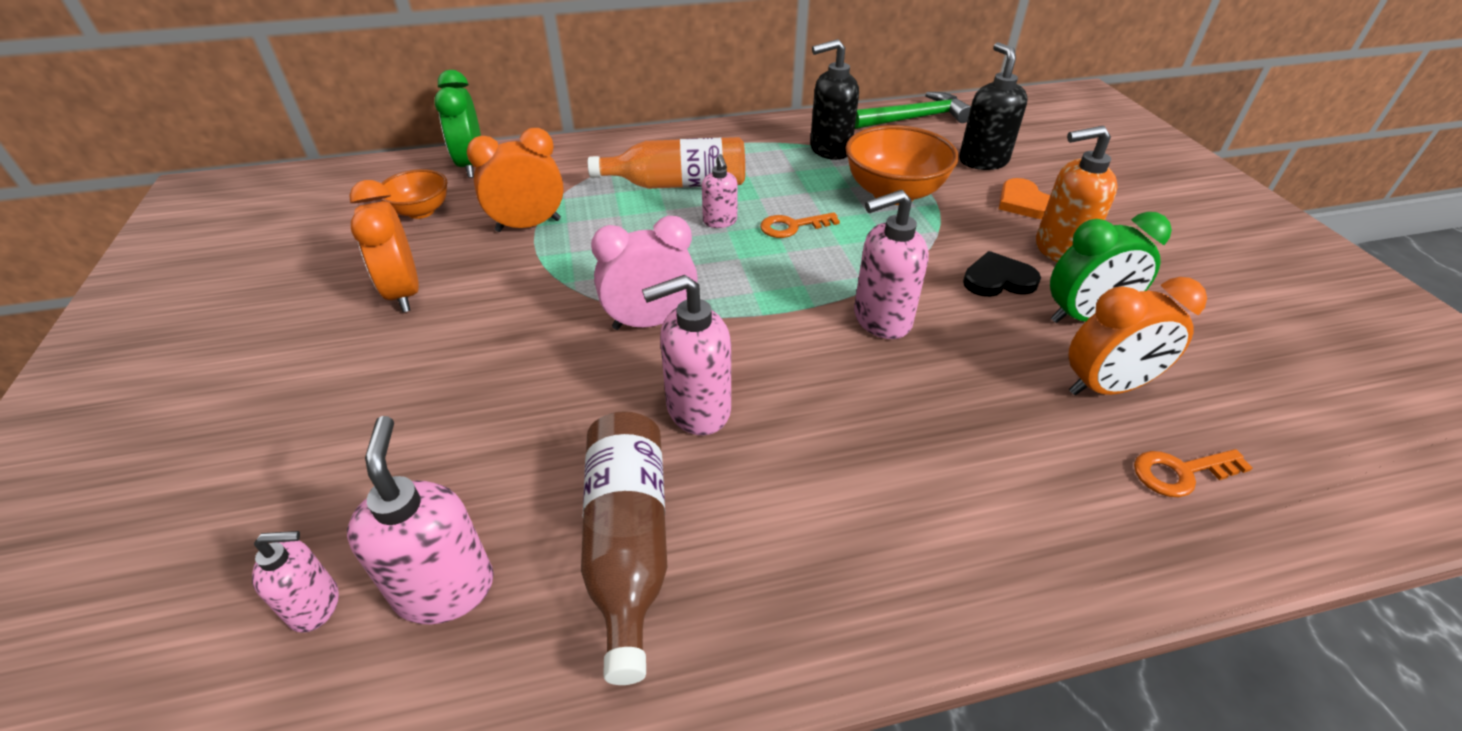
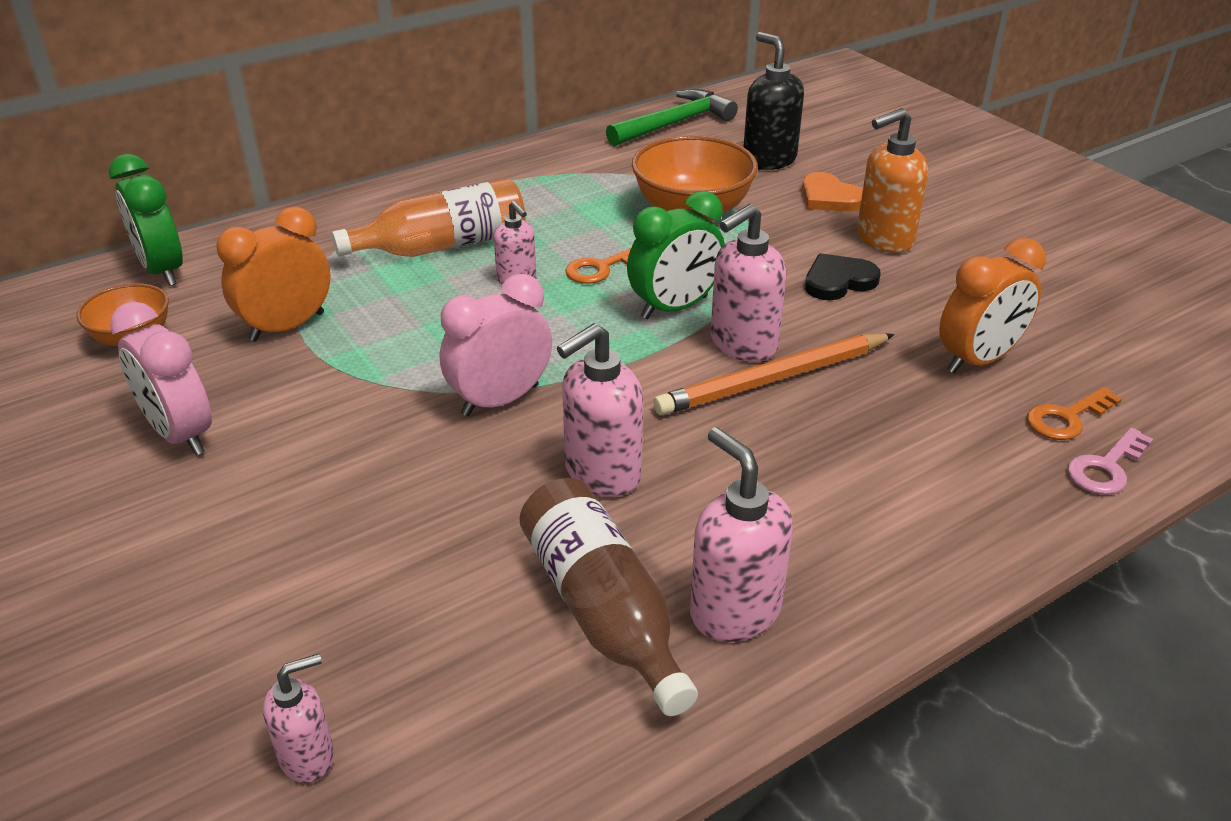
camera: 20 degrees left, 5 degrees down
(404, 293) = (180, 434): orange clock -> pink clock
(445, 588) = (439, 701): pink soap dispenser -> pink soap dispenser (734, 611)
(829, 150) = (597, 175): black soap dispenser -> none
(894, 358) = (773, 379): none -> orange pencil
(1084, 317) = (933, 300): green clock -> green clock (674, 307)
(1206, 541) = (1106, 468): none -> pink key

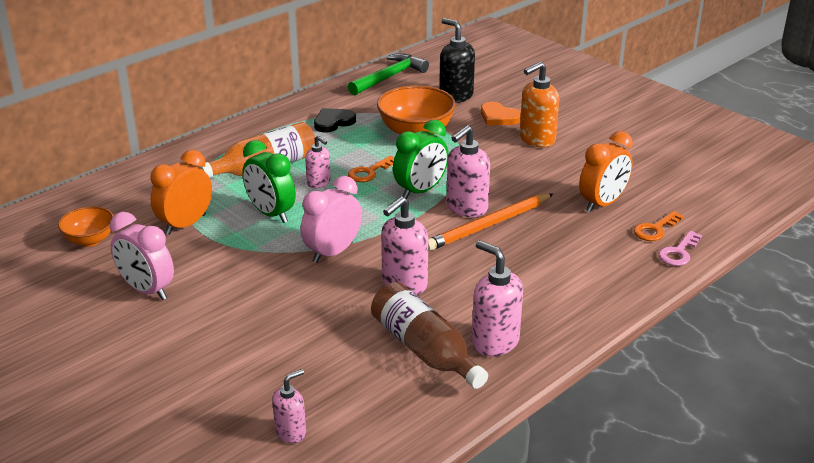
camera: 10 degrees left, 5 degrees down
(162, 270) = (88, 199): green clock -> green clock (271, 214)
(838, 281) = (514, 167): black heart -> black heart (333, 122)

